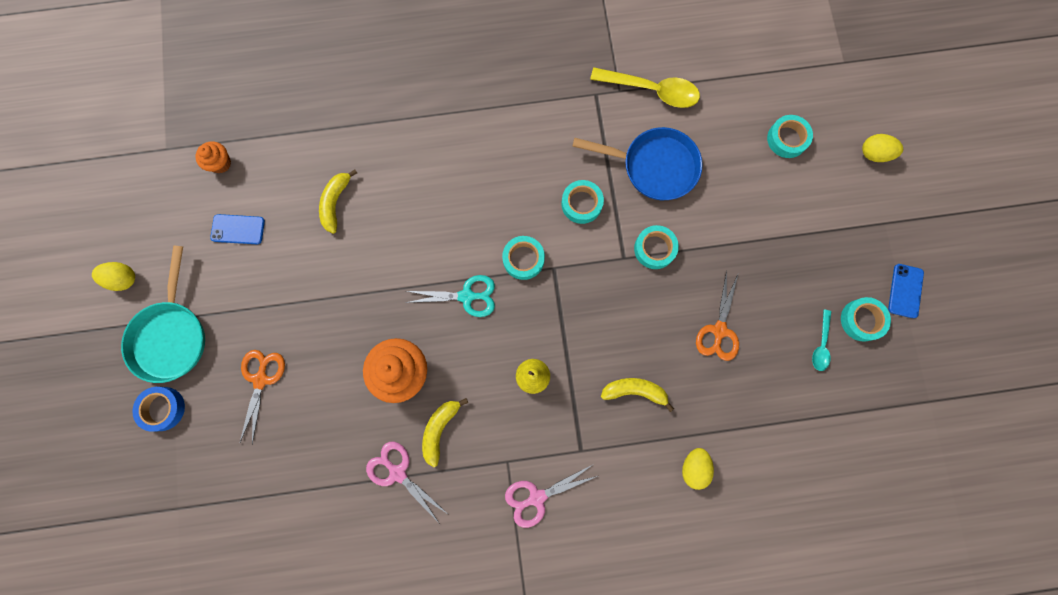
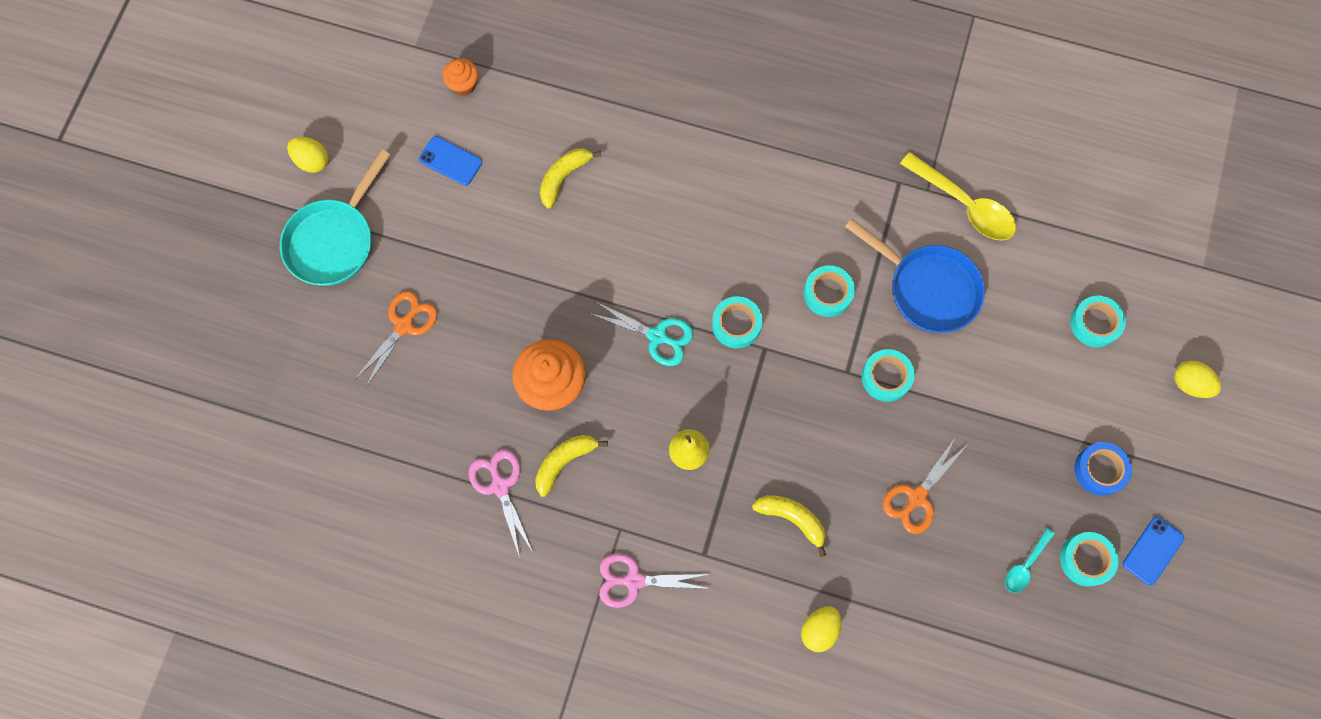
camera: 25 degrees right, 5 degrees down
(163, 408) = (293, 310): blue tape -> blue tape (1100, 470)

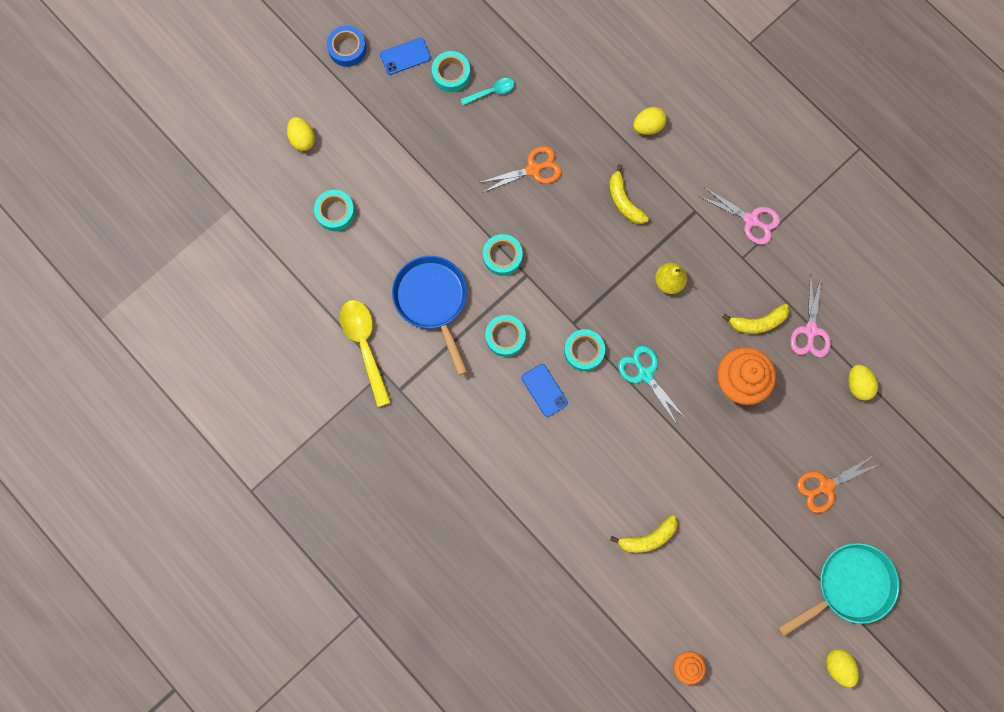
camera: 150 degrees left, 5 degrees up
(418, 453) = (857, 385): none -> yellow egg
(450, 161) = (728, 602): blue phone -> blue phone (544, 390)
(1100, 470) = (402, 120): blue tape -> blue tape (347, 49)

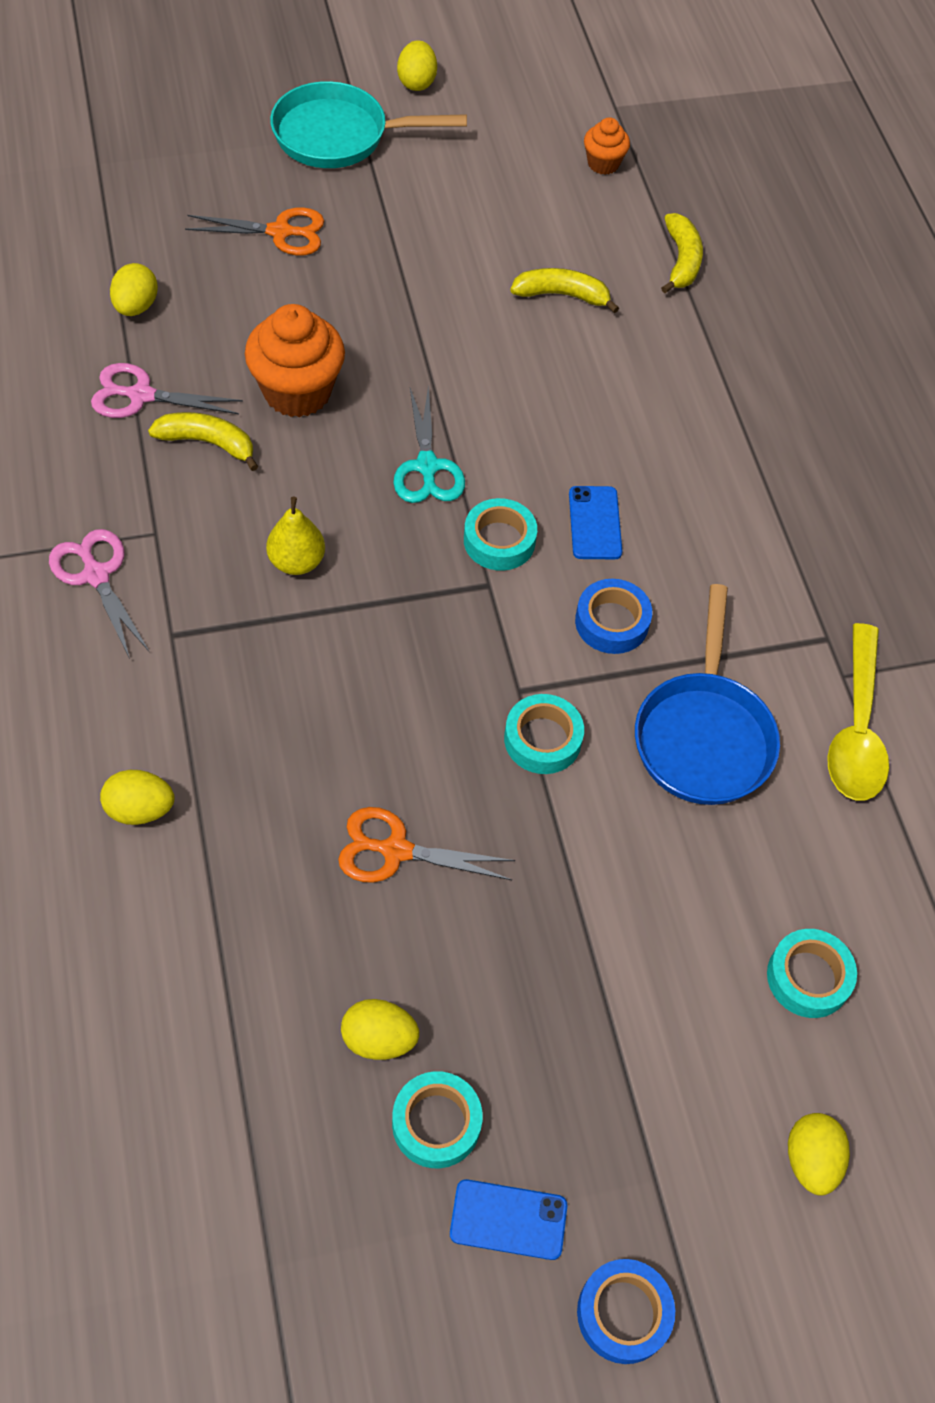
camera: 155 degrees left, 20 degrees down
(491, 92) = (379, 1039): turquoise spoon -> yellow egg
(505, 337) = (612, 622): turquoise tape -> blue tape
(624, 201) = (276, 713): yellow banana -> yellow banana (681, 261)
(810, 330) = (141, 395): pink scissors -> pink scissors turned 120 degrees counterclockwise

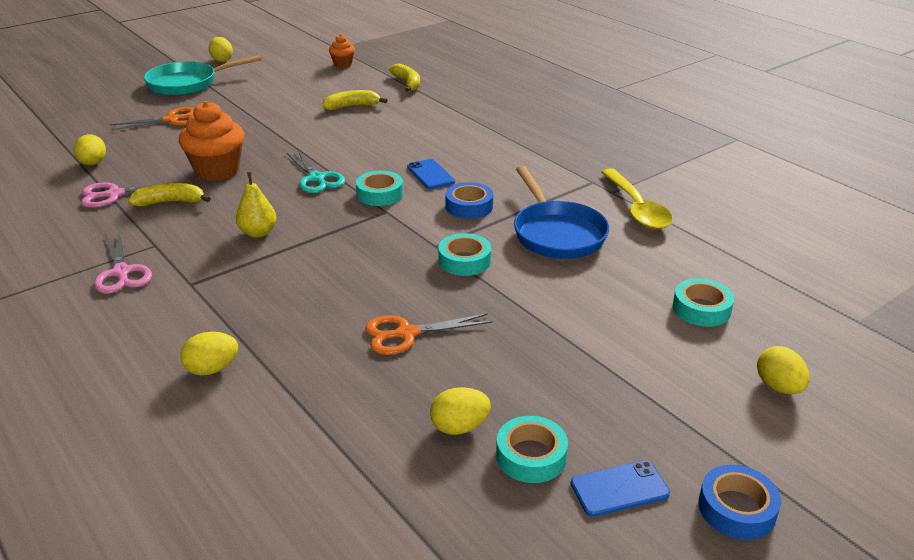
camera: 20 degrees left, 25 degrees down
(96, 575) = (121, 273): pink scissors -> pink scissors turned 150 degrees counterclockwise

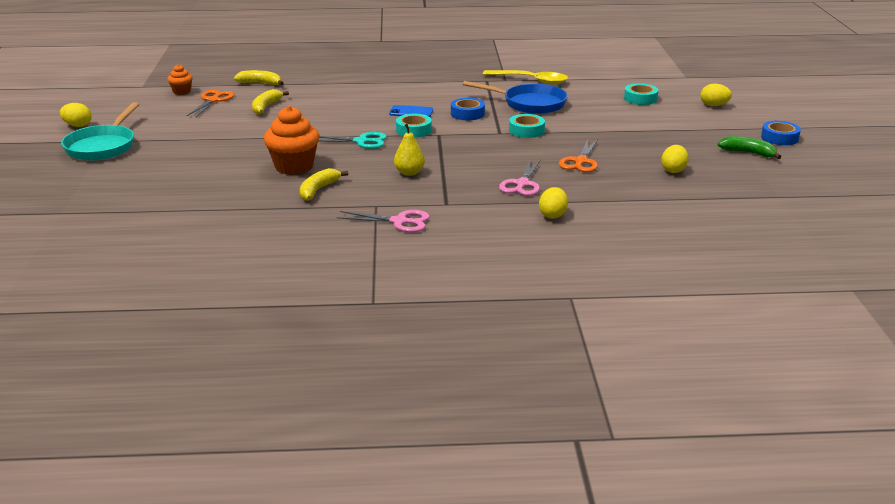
camera: 55 degrees left, 5 degrees down
(93, 163) = (199, 205): yellow egg -> none
(114, 195) = (272, 206): pink scissors -> pink scissors (522, 184)
(172, 120) = (169, 165): orange scissors -> orange scissors (213, 100)
(531, 456) = (710, 162): turquoise tape -> none
(619, 489) = (748, 153): blue phone -> green banana

